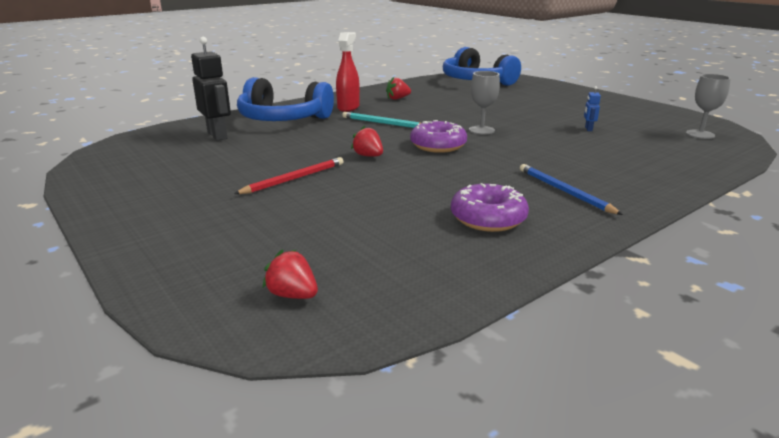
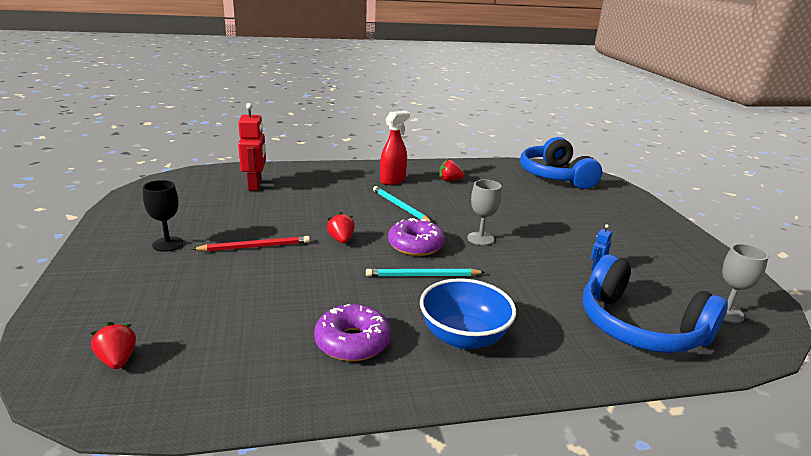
camera: 25 degrees right, 0 degrees up
(196, 198) = (168, 244): none -> black goblet
(217, 135) = (255, 185): black robot -> red robot
(283, 119) = (323, 180): blue headphones -> blue headphones (639, 327)
(475, 163) = (423, 276): none -> turquoise pencil
(564, 191) = (463, 337): blue pencil -> blue bowl

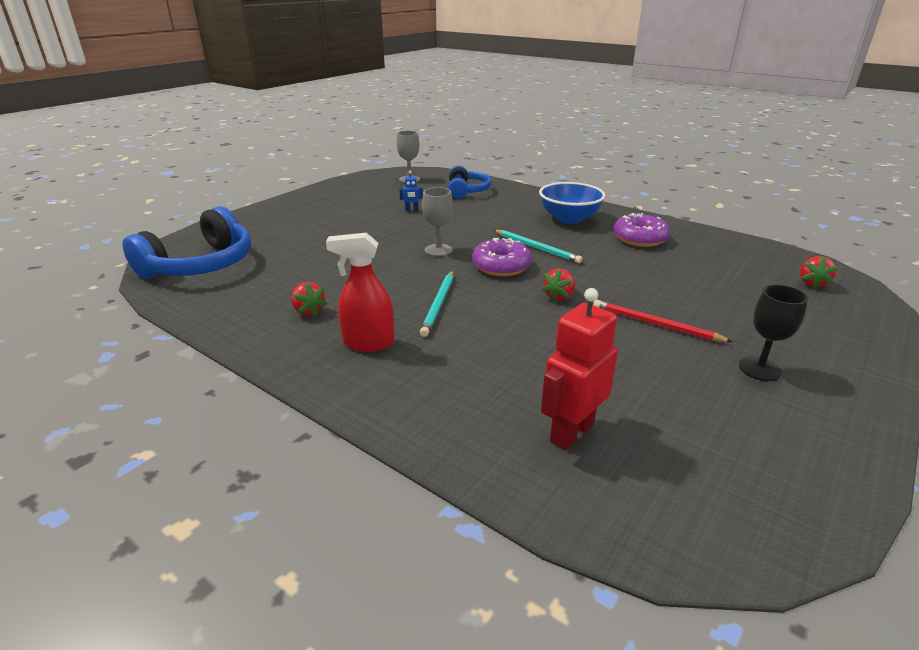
camera: 130 degrees left, 5 degrees up
(639, 327) = (467, 191): blue headphones -> blue headphones, size x0.61

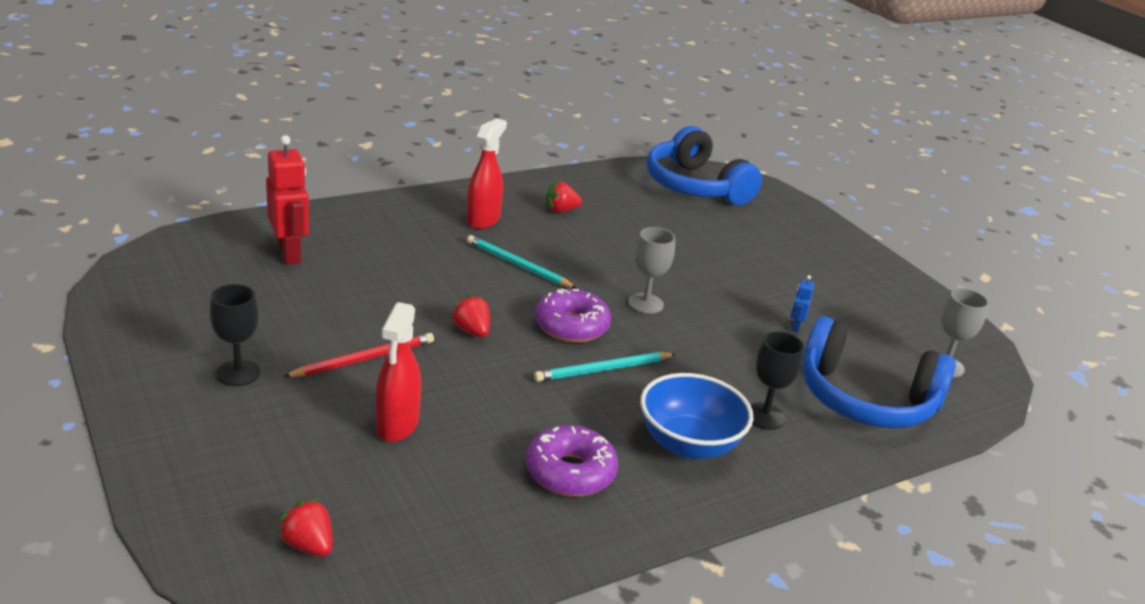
camera: 110 degrees right, 0 degrees up
(467, 191) = (865, 399): blue headphones -> blue headphones, size x1.64
(517, 207) = (764, 416): none -> black goblet
(692, 290) = (397, 425): none -> red spray bottle

